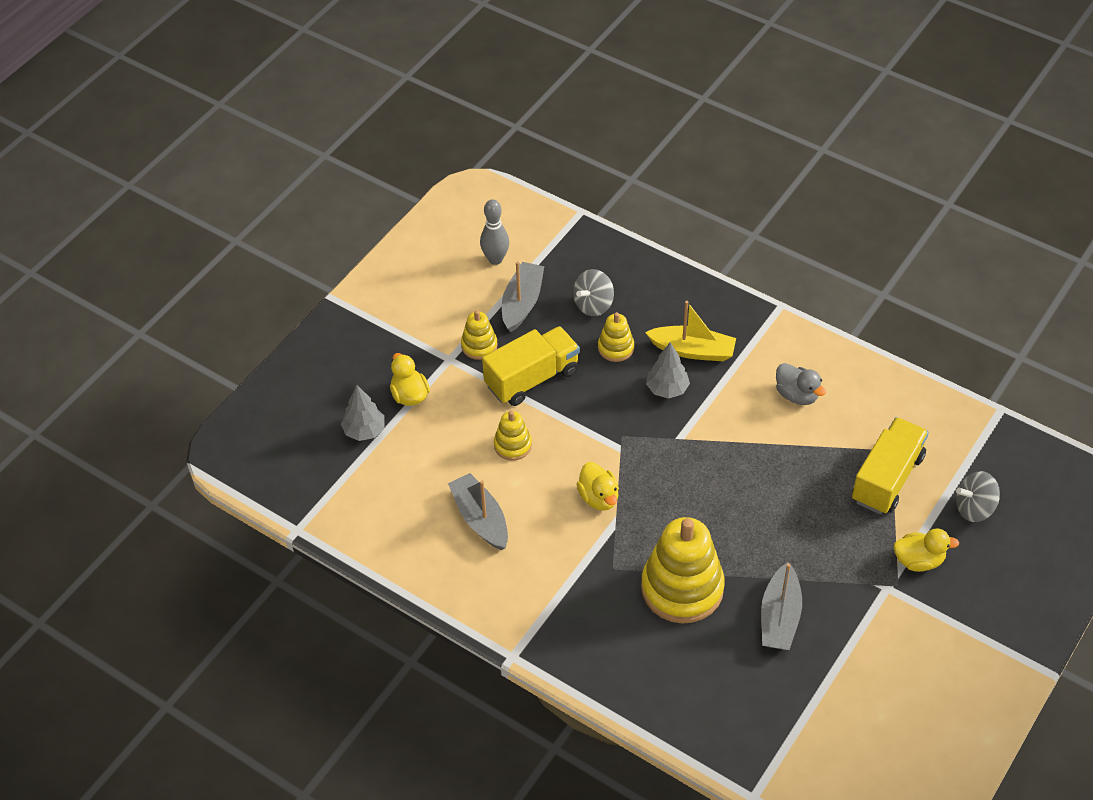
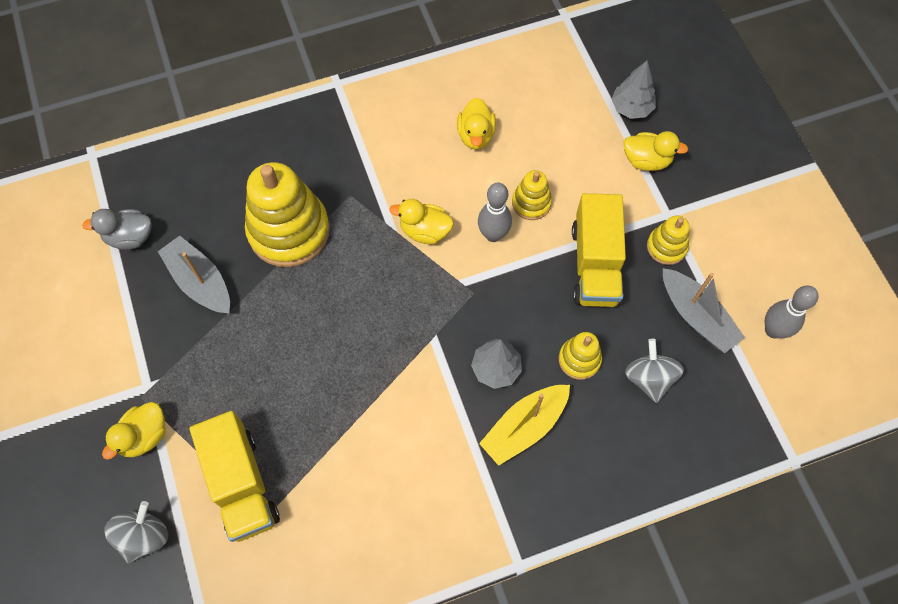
camera: 125 degrees right, 15 degrees up
(480, 519) = (476, 135): grey boat -> yellow duck
(562, 453) = (493, 234): none -> grey bowling pin
(797, 395) = (397, 482): grey duck -> grey duck (130, 237)

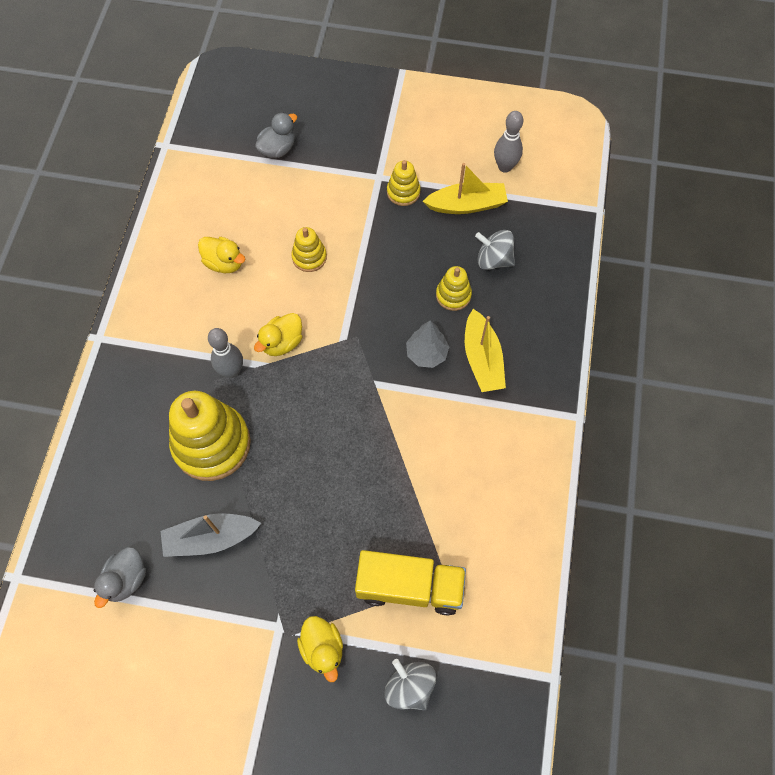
camera: 60 degrees left, 0 degrees up
(493, 234) = (318, 297): grey bowling pin -> grey bowling pin (231, 371)
(595, 264) = (387, 244): yellow truck -> none
(631, 108) = (278, 149): grey tree -> grey duck
(646, 160) = (327, 164): yellow duck -> none
(696, 316) = (466, 205): grey boat -> yellow boat

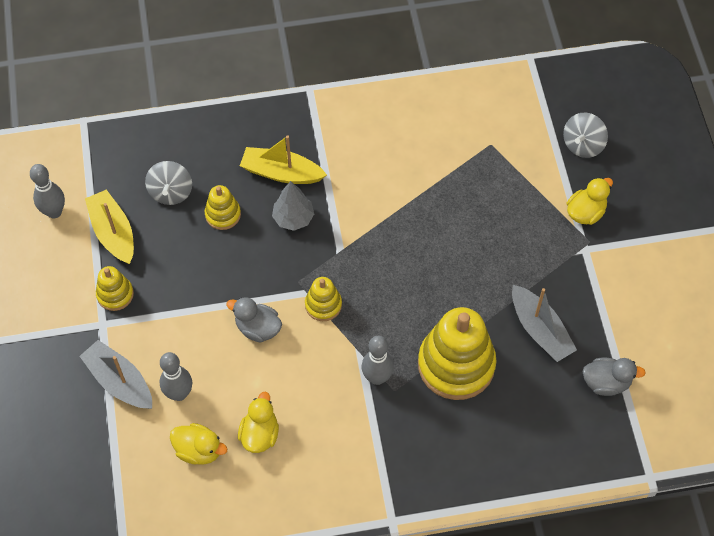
camera: 110 degrees left, 5 degrees down
(278, 149) = (95, 439): grey duck -> grey duck (258, 328)
(282, 342) = (329, 344): yellow duck -> yellow duck (199, 450)
(289, 215) = (179, 393): none -> grey bowling pin
(309, 257) = (224, 355): yellow stacking toy -> yellow stacking toy (323, 305)
(320, 176) = (119, 381): none -> grey boat
(409, 587) = (508, 167): yellow truck -> none
(482, 359) = (281, 173): yellow boat -> yellow boat turned 135 degrees counterclockwise

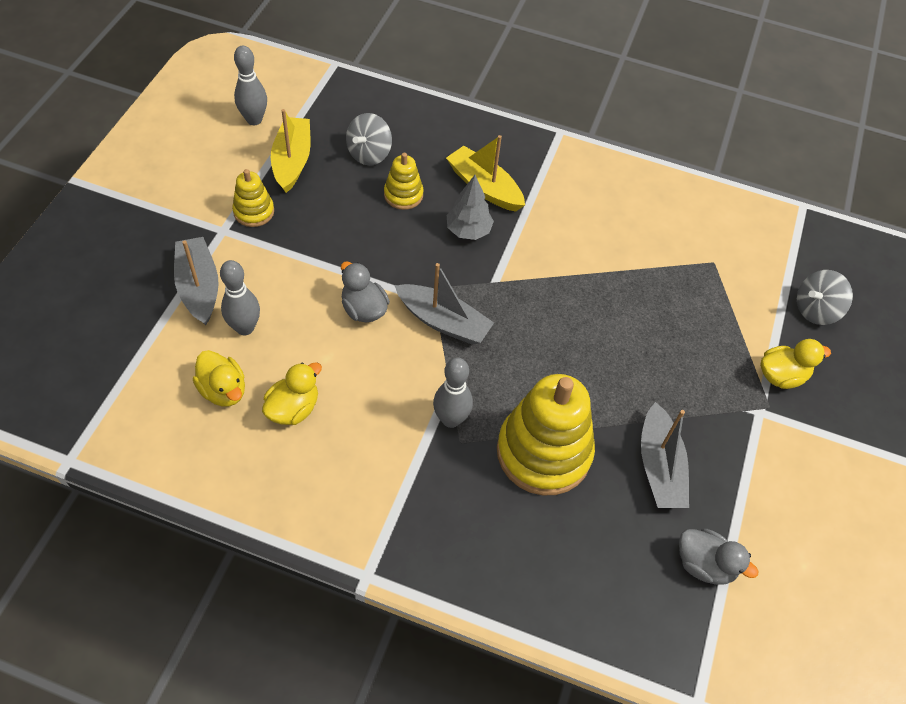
camera: 25 degrees right, 5 degrees down
(323, 305) = (443, 322): yellow stacking toy -> grey boat

